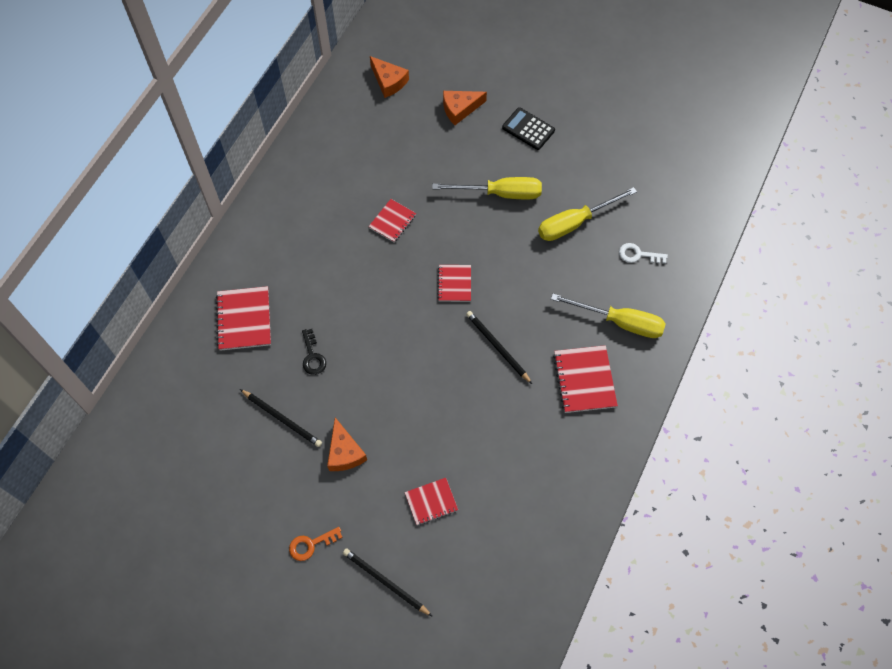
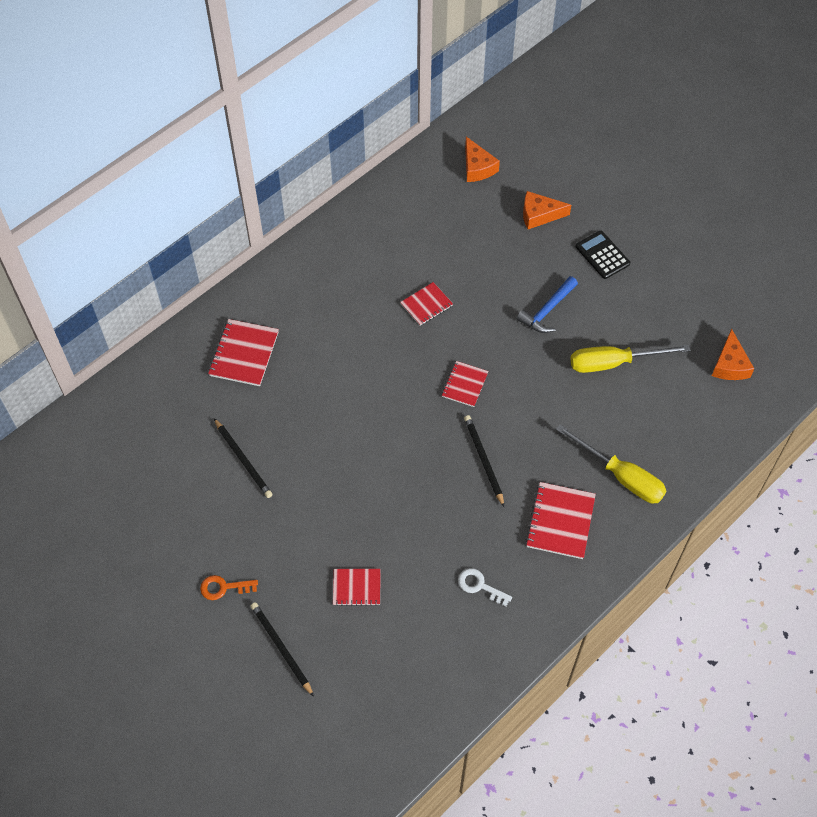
camera: 20 degrees right, 5 degrees down
(313, 356) = (296, 410): black key -> none
(344, 452) = (290, 511): orange cheese -> orange cheese (730, 365)
(500, 193) = (547, 310): yellow screwdriver -> blue hammer
(638, 255) = (668, 415): white key -> white key (479, 586)

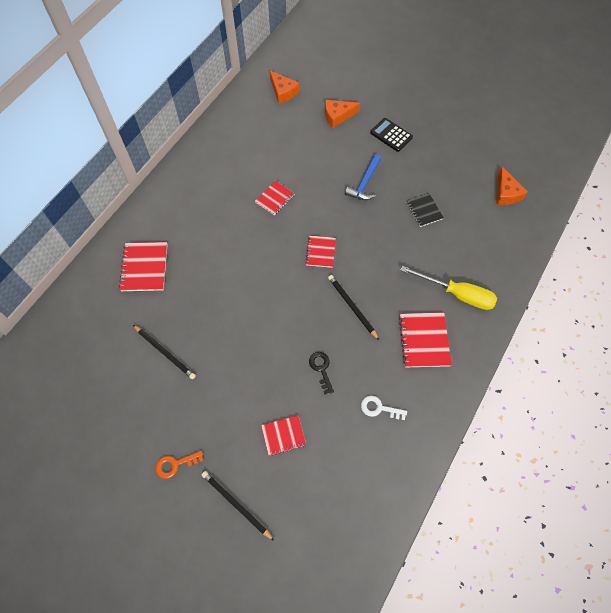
camera: 15 degrees left, 5 degrees up
(424, 524) = (321, 369): none -> black key
(613, 363) = (424, 210): yellow screwdriver -> black notebook

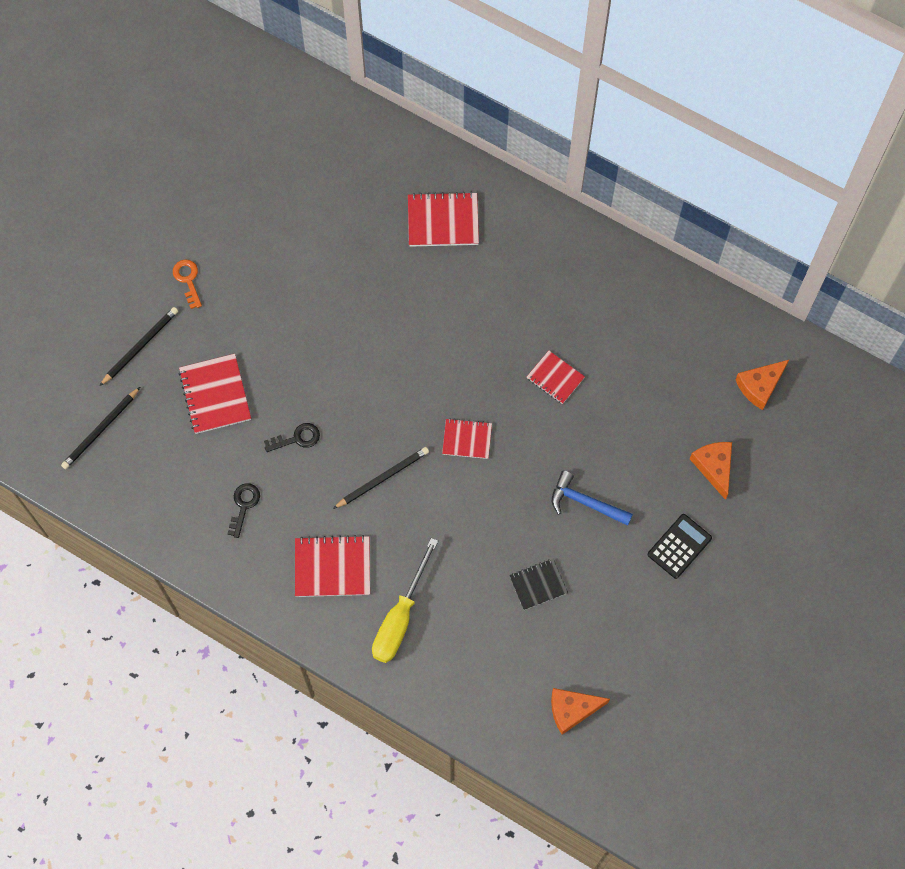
camera: 90 degrees right, 5 degrees up
(164, 352) = (324, 256): black pencil -> black pencil (101, 429)
(283, 435) = (215, 395): red notebook -> red notebook, size x1.57
(379, 408) = (243, 505): white key -> black key

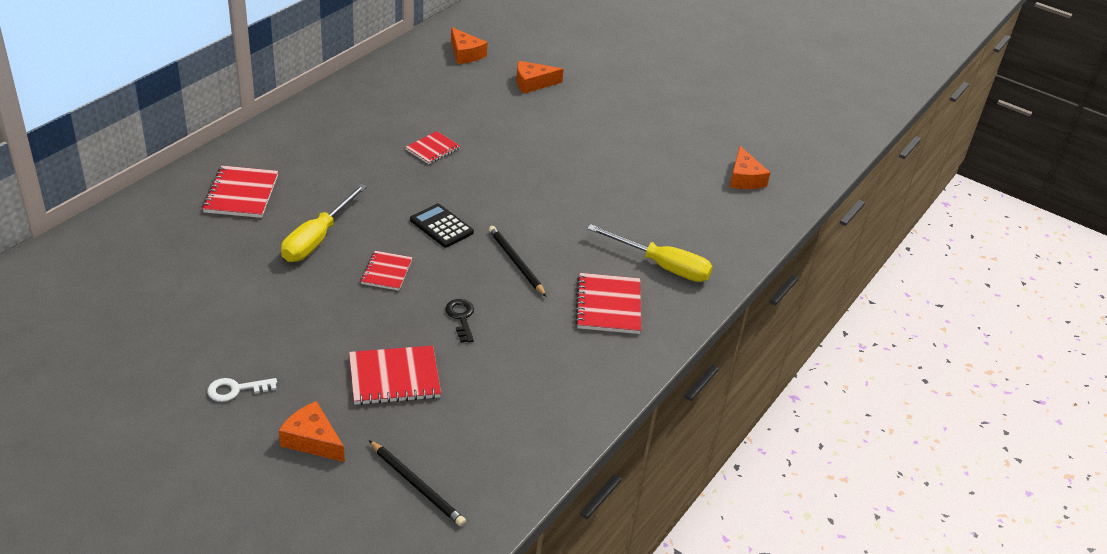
camera: 90 degrees left, 30 degrees down
(140, 346) = (312, 440): black pencil -> orange cheese
(188, 280) = (236, 390): orange key -> white key
(243, 505) = (533, 365): black key -> none
(388, 299) = (317, 239): none -> yellow screwdriver
(467, 439) = (484, 206): red notebook -> red notebook (386, 272)
(538, 585) = (631, 182): black notebook -> none
(585, 502) = (556, 148): blue hammer -> none
(679, 546) = (600, 108): black calculator -> black calculator (441, 226)

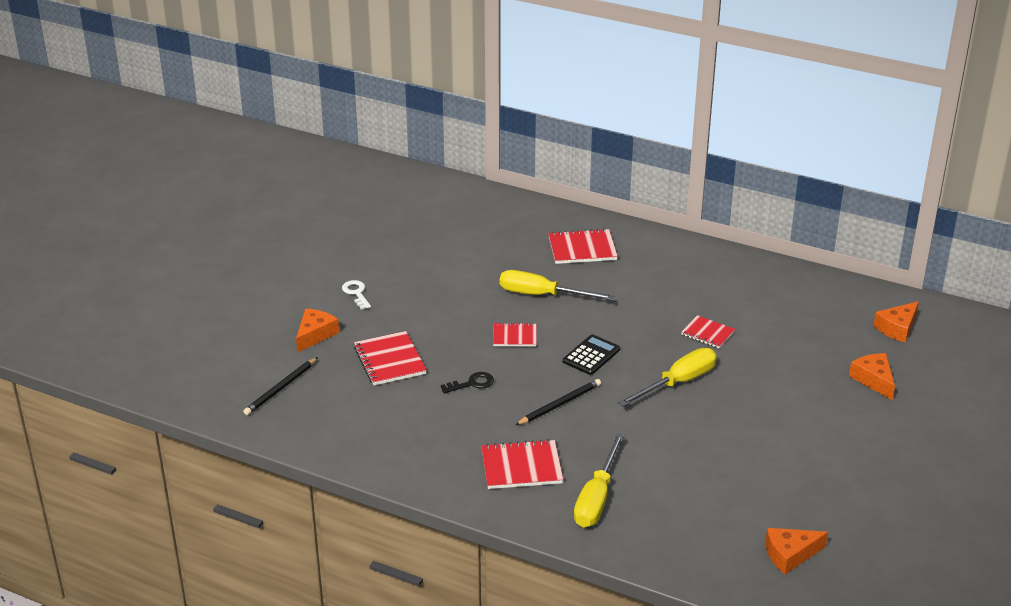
camera: 85 degrees right, 5 degrees down
(504, 183) = (678, 382): none -> yellow screwdriver

